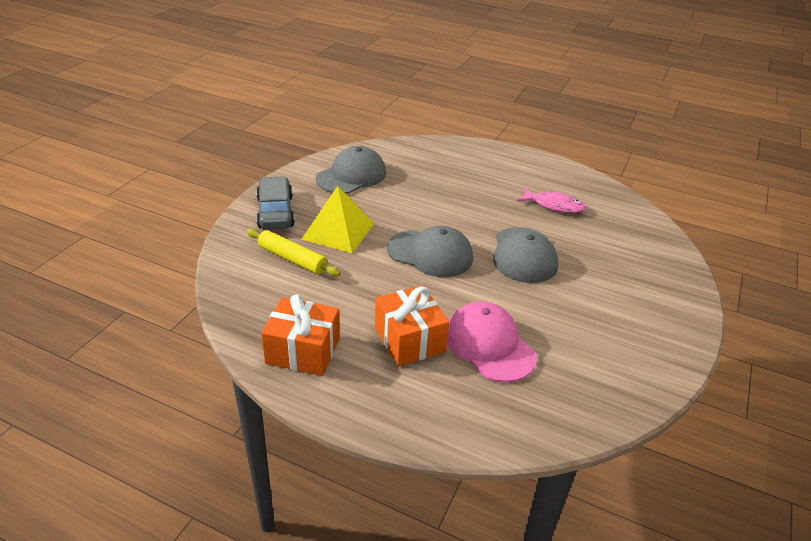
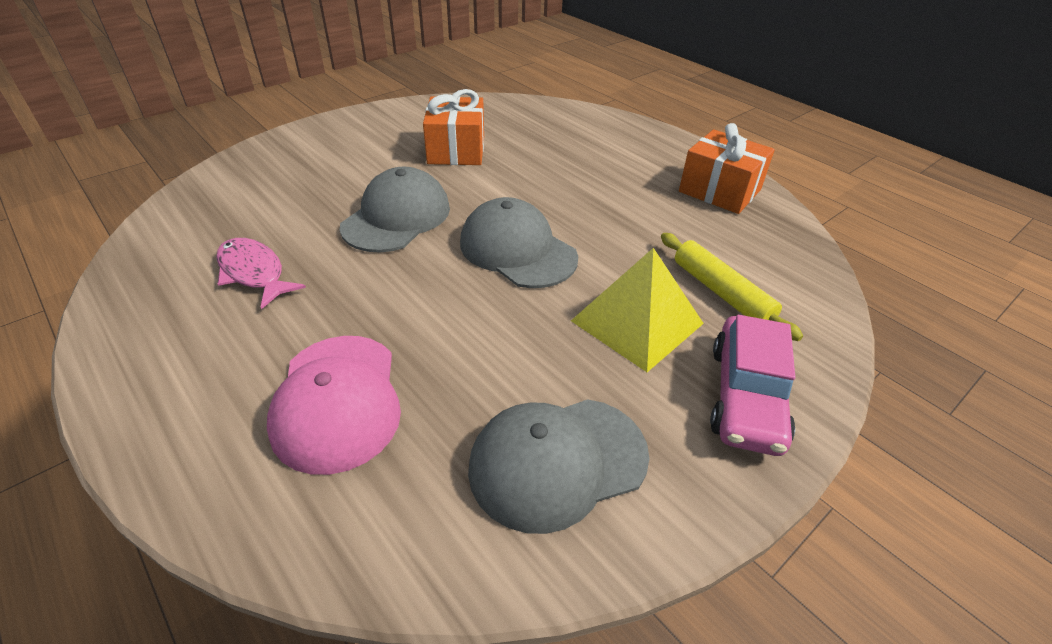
camera: 155 degrees left, 5 degrees up
(275, 212) = (746, 396): grey car -> pink car
(409, 340) = (605, 174): orange gift -> orange gift (456, 150)
(489, 345) = (529, 154): pink cap -> pink cap (337, 401)

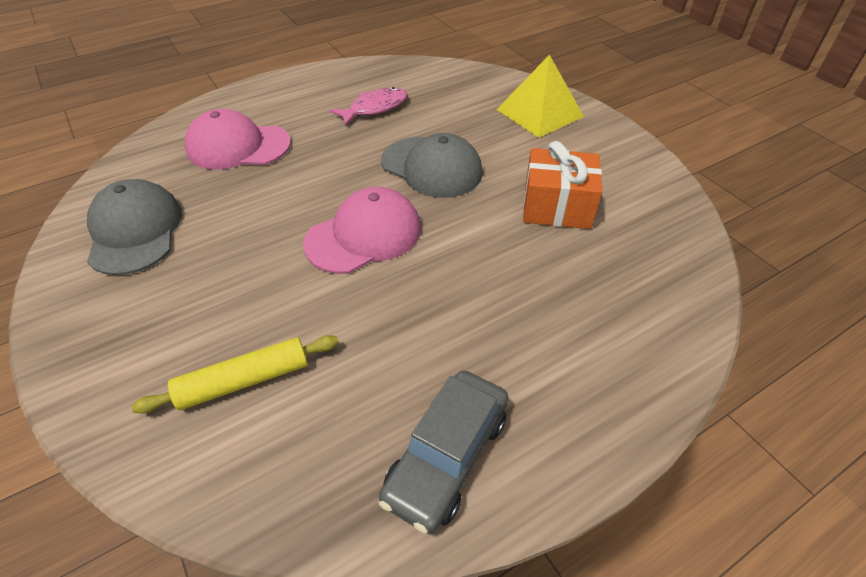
camera: 100 degrees right, 5 degrees up
(517, 250) = (364, 235): grey cap -> pink cap
(637, 322) = (236, 300): yellow pyramid -> yellow pyramid (539, 113)
(719, 191) = (446, 456): orange gift -> grey car
(746, 396) = (115, 353): pink car -> none

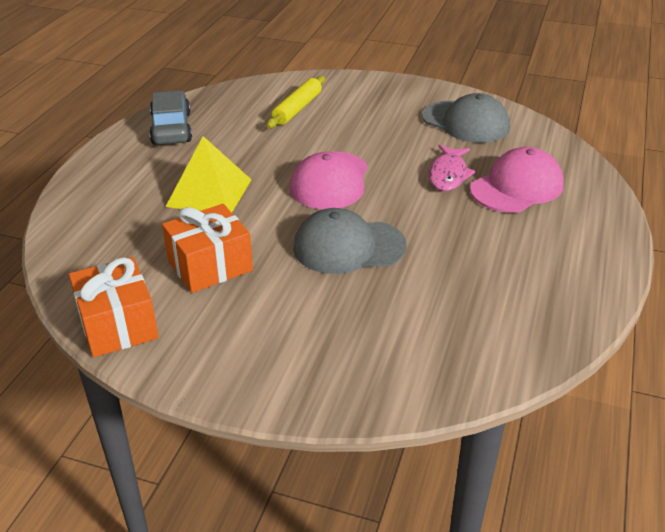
camera: 140 degrees right, 10 degrees down
(374, 108) = (481, 275): pink fish -> pink fish (448, 175)
(539, 113) = (316, 364): yellow pyramid -> yellow pyramid (209, 192)
(663, 195) = (118, 325): none -> orange gift

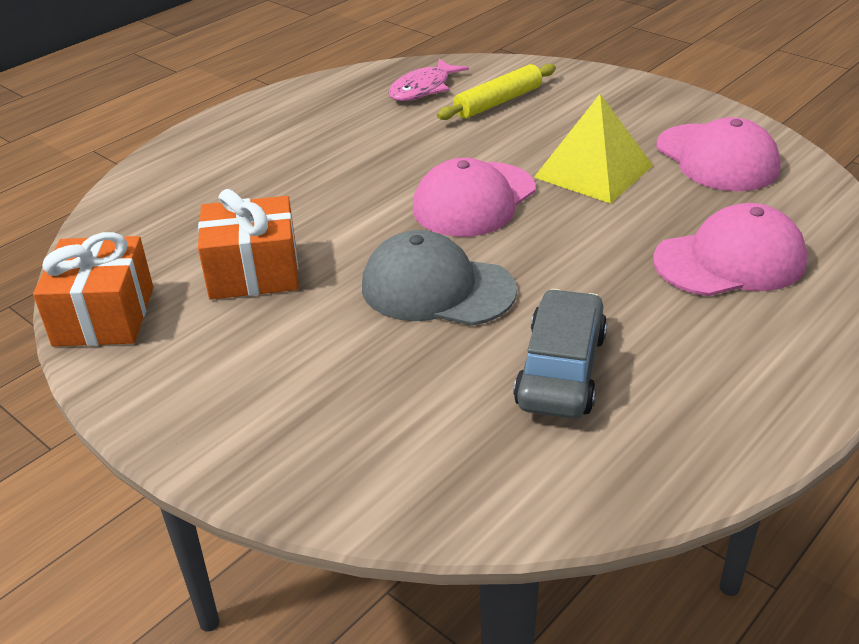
camera: 25 degrees right, 0 degrees up
(171, 128) = (330, 100): grey car -> grey car (561, 370)
(209, 192) = (317, 184): yellow pyramid -> yellow pyramid (593, 171)
(448, 175) = (640, 223): pink fish -> pink fish (423, 89)
(465, 122) = (717, 158): grey cap -> pink cap

